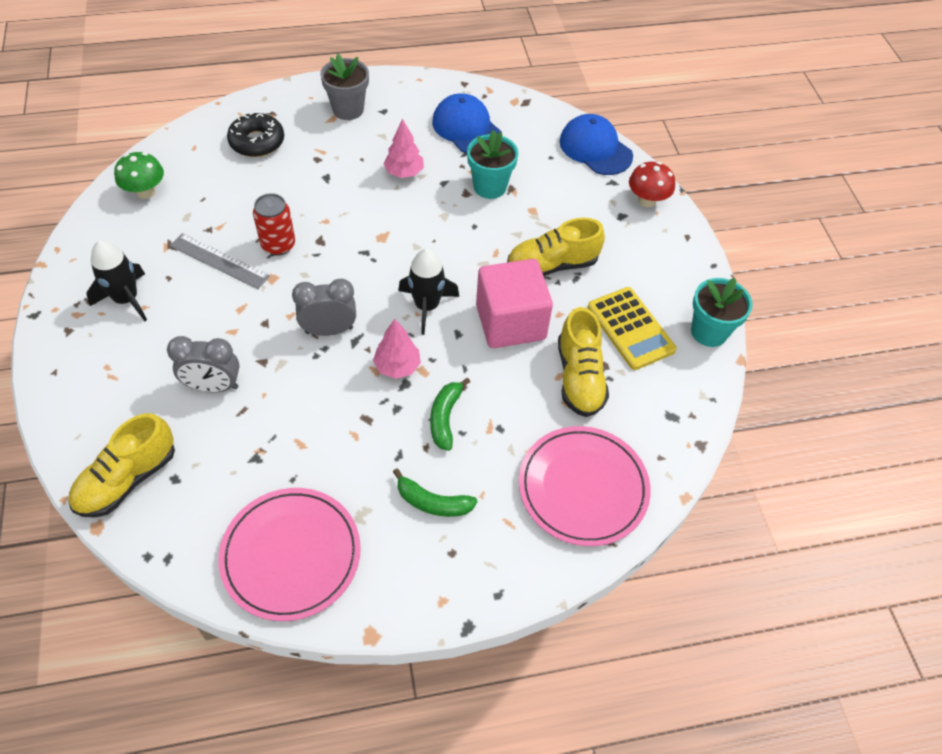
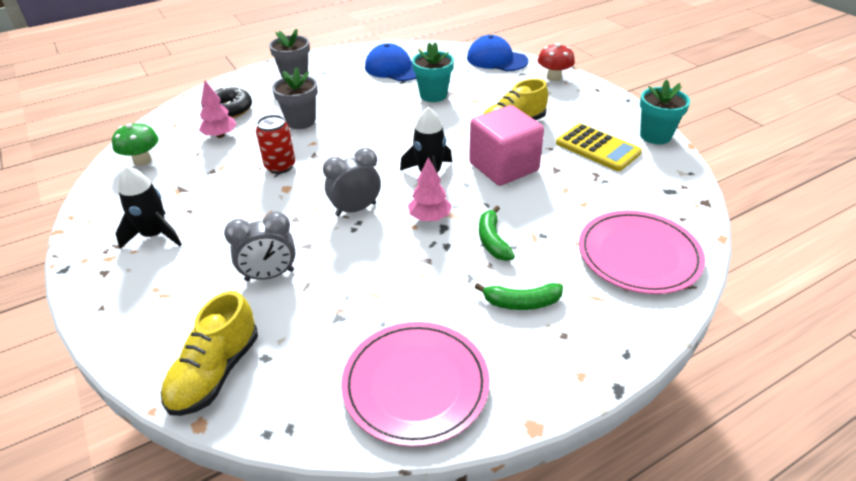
camera: 15 degrees left, 15 degrees down
(219, 261) = (232, 189): grey ruler -> none
(326, 184) = (301, 121): none -> grey flower pot
(404, 172) = (361, 102): pink tree -> pink tree (220, 135)
(579, 377) = (581, 186): yellow shoe -> none

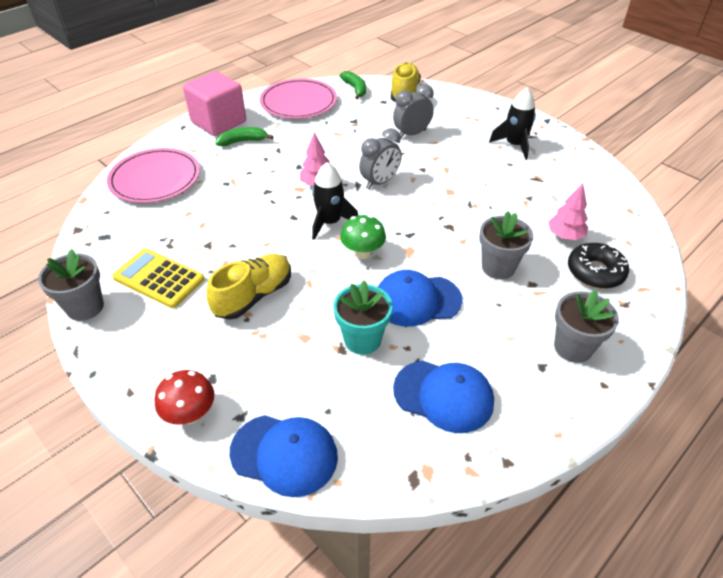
camera: 165 degrees right, 5 degrees up
(142, 160) = (603, 198): green mushroom -> green mushroom (363, 253)
(280, 166) = (472, 210): red can -> none
(381, 110) = (417, 300): none -> blue cap
(492, 240) = (265, 174): green banana -> green banana (355, 89)
(503, 167) = (260, 240): pink cube -> pink cube (219, 122)
(655, 136) = (85, 307): turquoise flower pot -> grey flower pot

